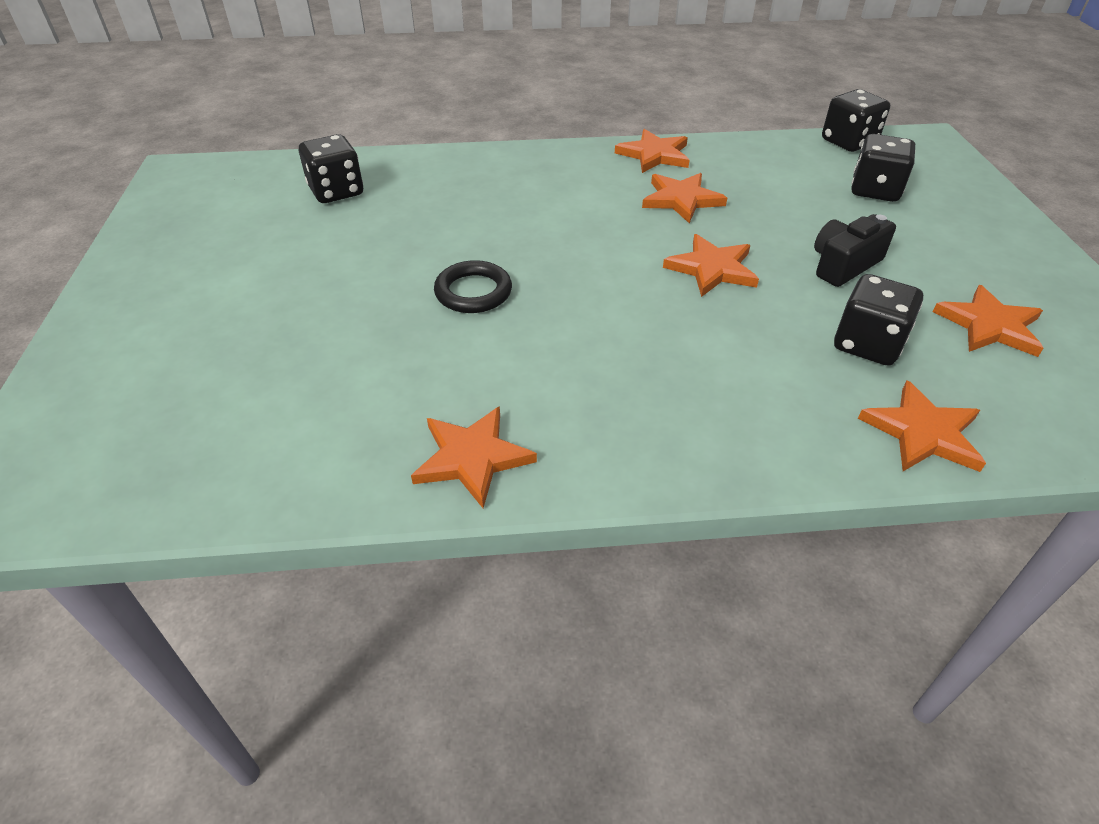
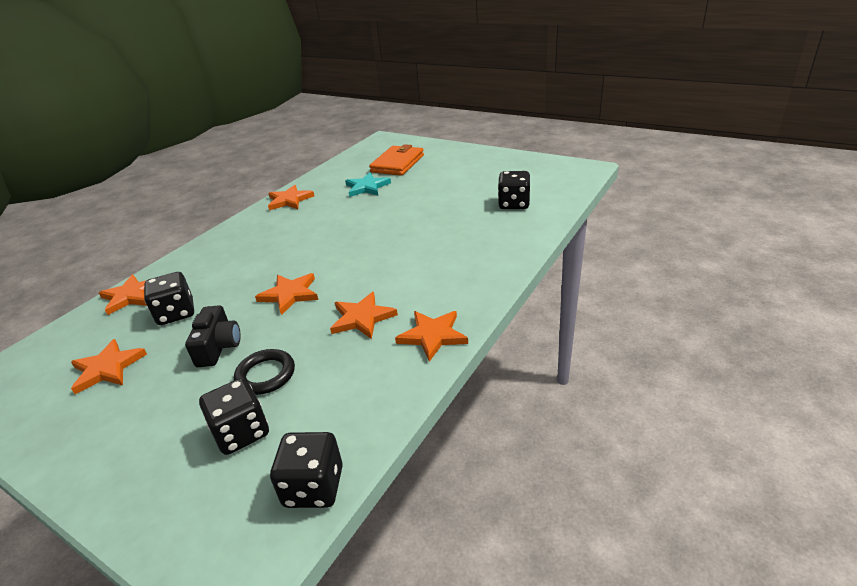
camera: 130 degrees right, 10 degrees down
(198, 381) = (397, 163): none -> orange wallet
(345, 367) = (367, 187): none -> turquoise star
(473, 292) = (373, 221): black ring -> black ring (266, 375)

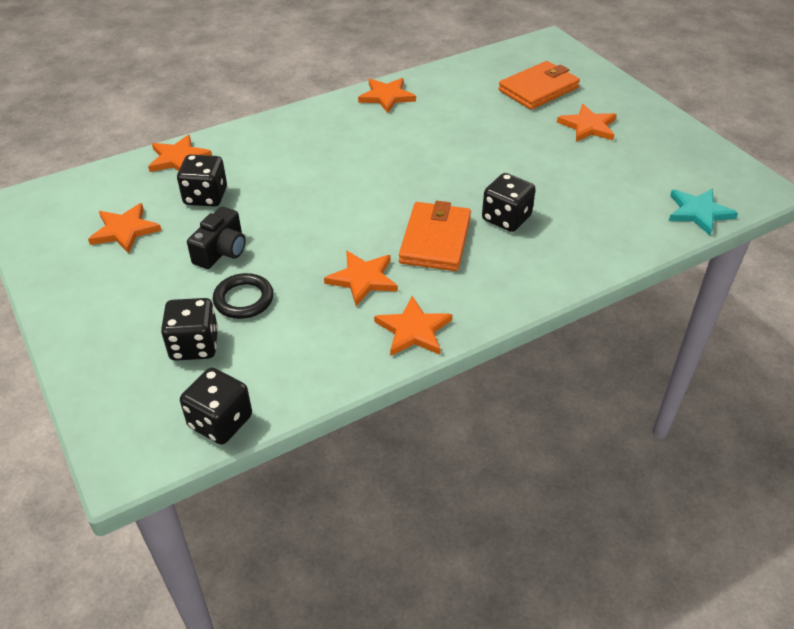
camera: 25 degrees right, 10 degrees up
(290, 294) = (314, 221): orange star -> orange star (588, 126)
(367, 187) = (480, 111): turquoise star -> turquoise star (698, 212)
(399, 271) = (435, 240): none -> orange wallet
(514, 204) = (626, 205): black dice -> black dice (506, 218)

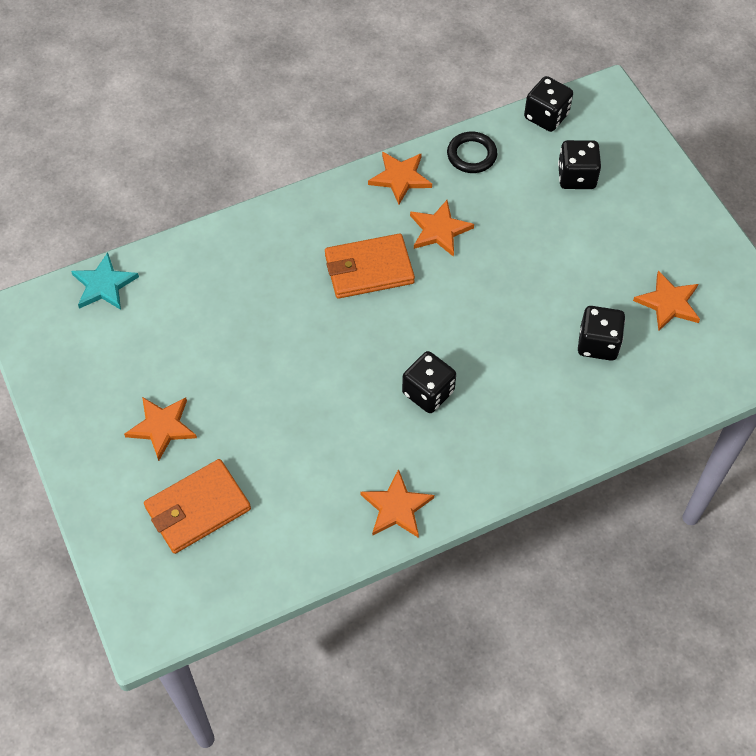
camera: 175 degrees left, 15 degrees up
(178, 158) = (639, 406): orange star -> none
(221, 251) = (570, 271): black camera -> none
(243, 299) = (542, 217): black ring -> black ring (471, 155)
(435, 240) = (369, 269): orange wallet -> orange wallet turned 60 degrees clockwise
(506, 218) = (295, 291): black dice -> black dice (428, 392)

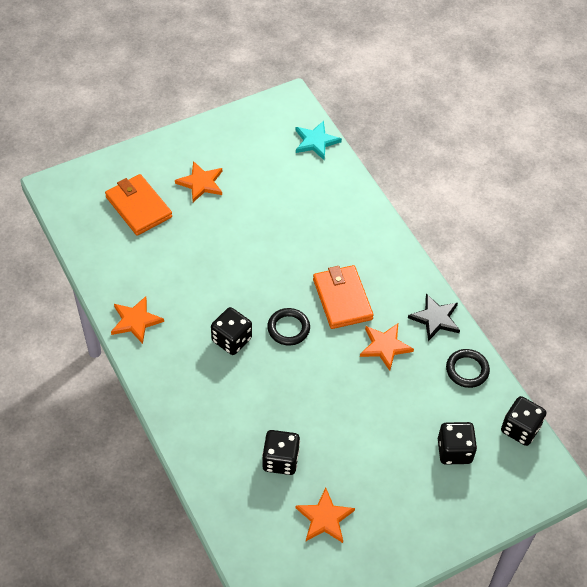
camera: 85 degrees right, 5 degrees down
(400, 178) = (435, 318): orange star -> black star
(412, 329) = (288, 328): none -> black ring

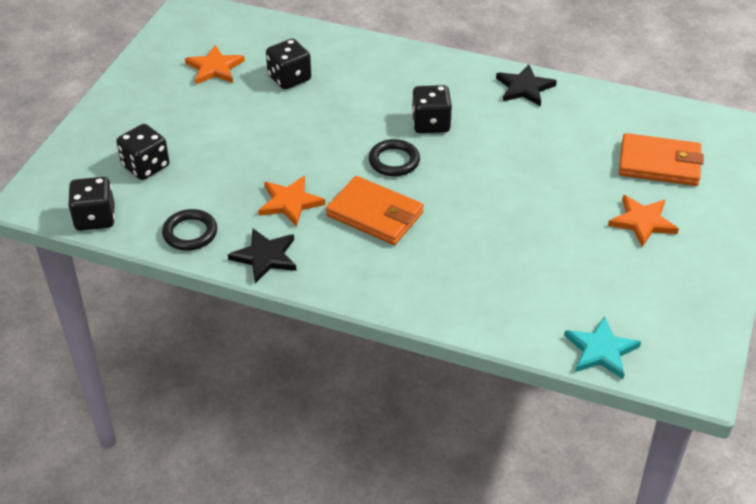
camera: 140 degrees right, 10 degrees down
(135, 321) = (524, 88): orange star -> black star

